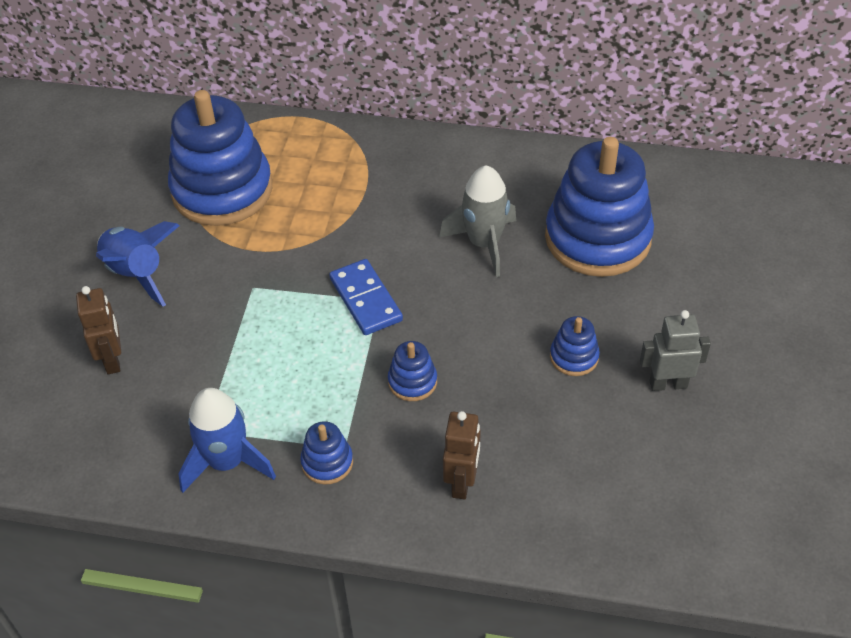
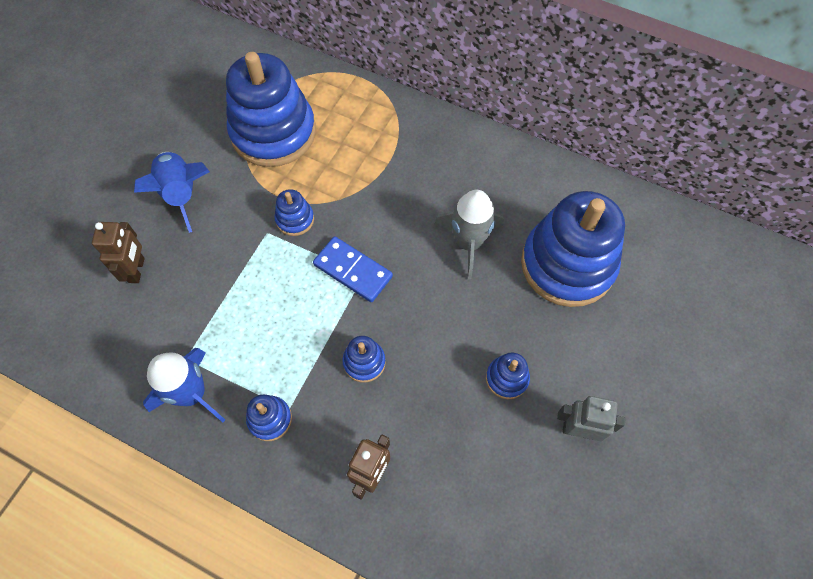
camera: 15 degrees right, 15 degrees up
(280, 267) = (295, 219): none -> blue stacking toy
(366, 299) = (353, 270): blue domino -> blue domino turned 45 degrees counterclockwise

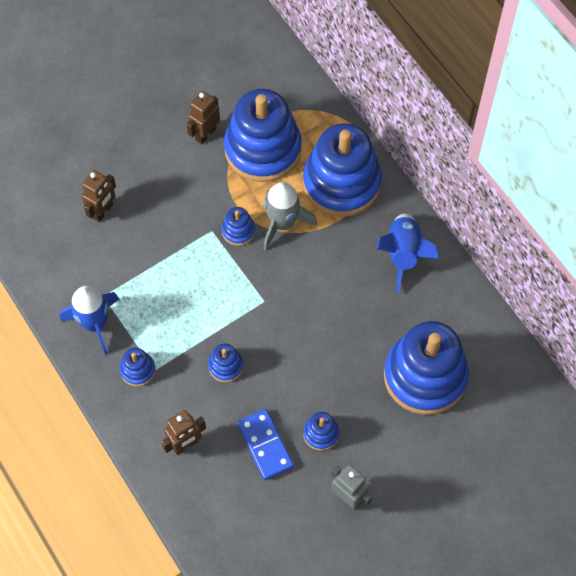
camera: 30 degrees right, 0 degrees up
(181, 194) = (165, 166): blue rocket -> blue rocket (403, 254)
(206, 145) = (205, 134): none -> brown robot
(353, 270) = (258, 294): blue domino -> blue domino (265, 445)
(369, 127) = (341, 183): none -> blue stacking toy
(468, 243) = (359, 319): grey rocket -> grey rocket (282, 223)

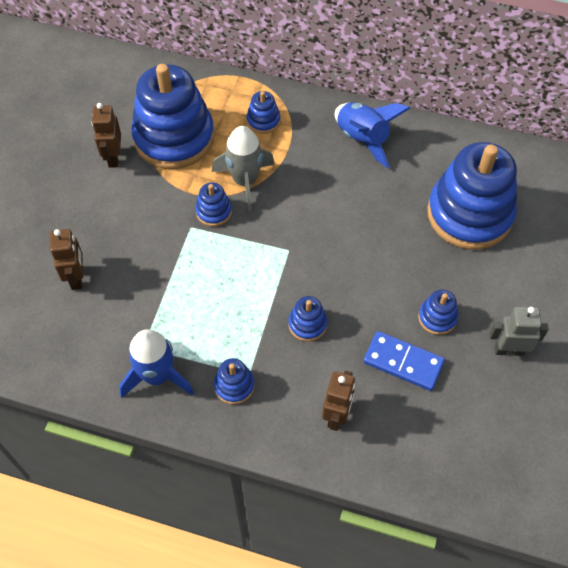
camera: 40 degrees left, 5 degrees down
(341, 183) = (263, 121): blue stacking toy -> blue stacking toy, size x0.42

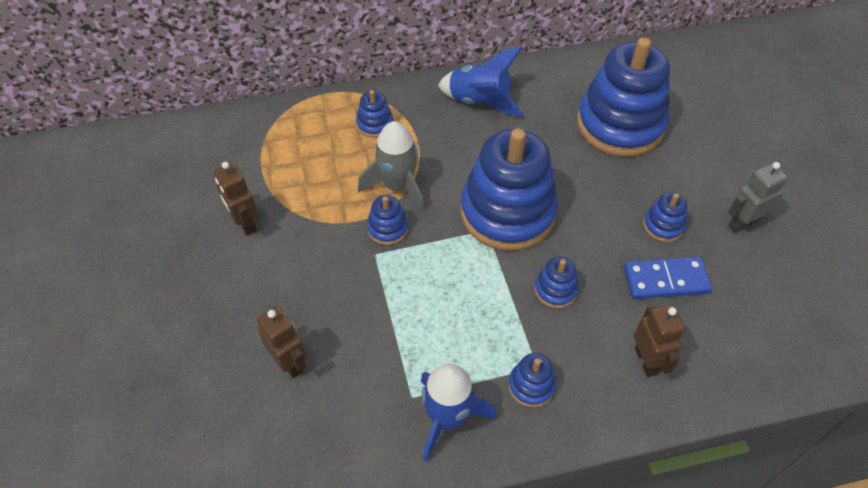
camera: 30 degrees left, 5 degrees down
(174, 137) = (296, 177): blue stacking toy -> blue stacking toy (507, 212)

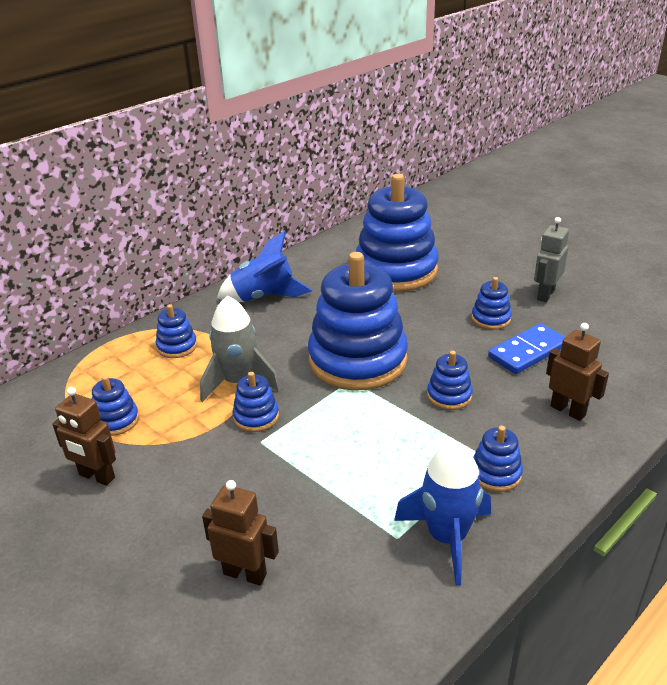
camera: 30 degrees left, 20 degrees down
(287, 178) = (116, 420): none -> blue stacking toy

